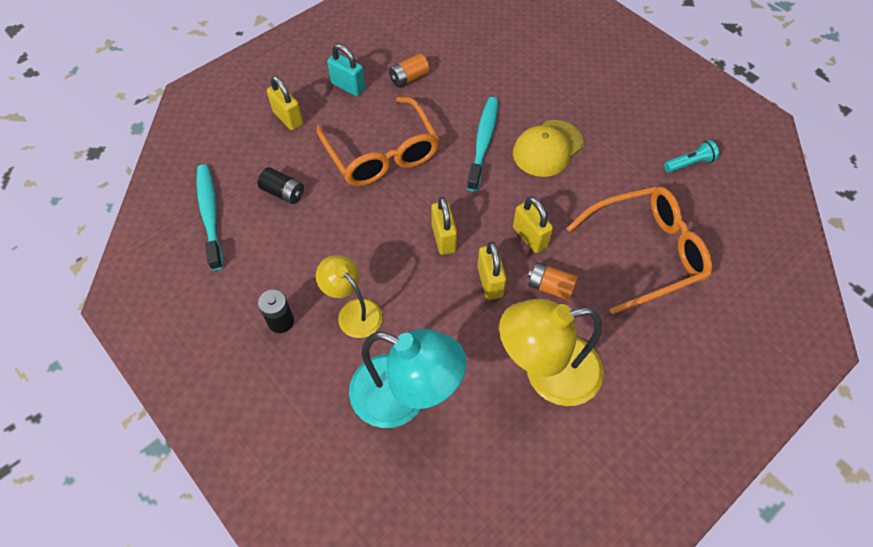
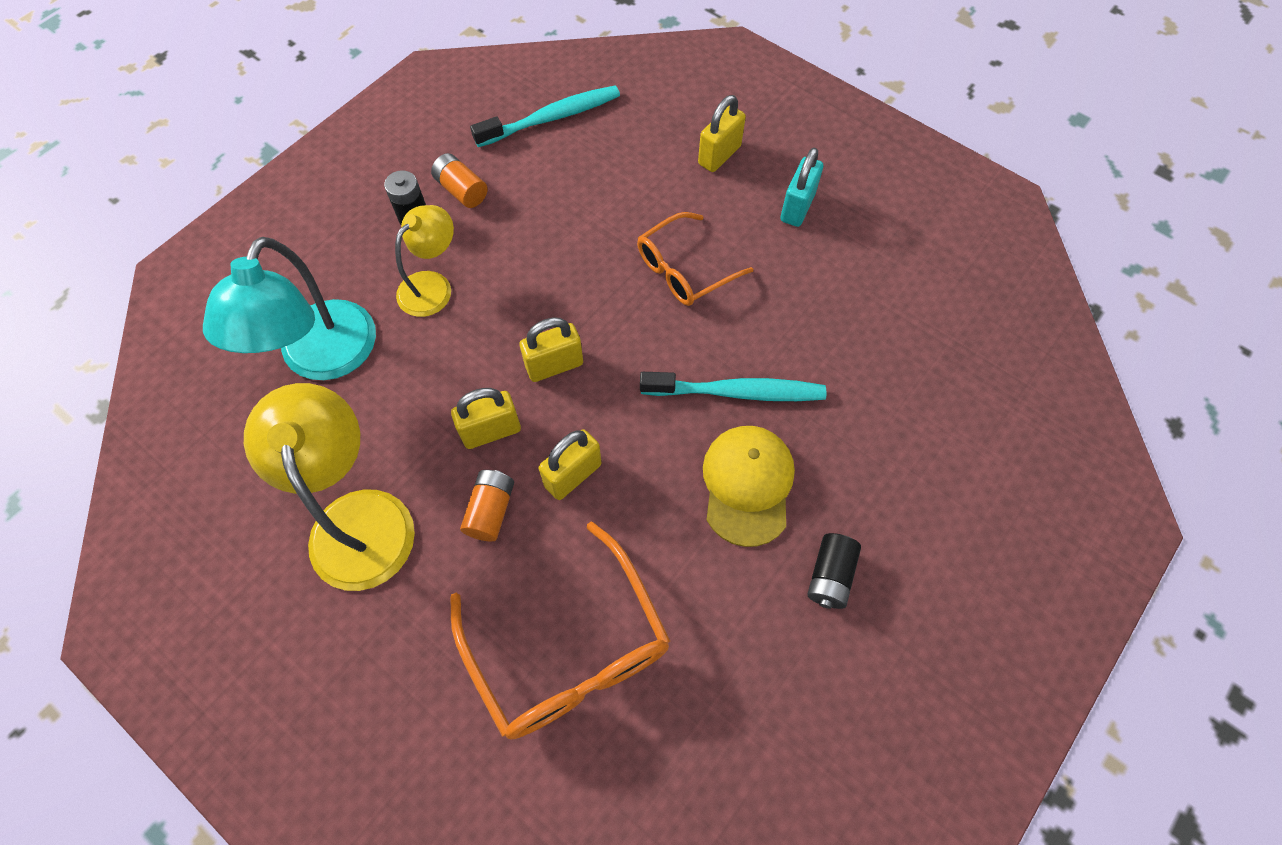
camera: 80 degrees right, 5 degrees up
(283, 193) = (597, 178): black battery -> black battery (830, 576)
(382, 154) = (684, 269): orange glasses -> orange glasses, size x0.64
(409, 78) = (837, 277): orange battery -> orange battery (462, 190)
(547, 148) = (747, 485): yellow cap -> yellow cap turned 60 degrees clockwise
(689, 163) = (771, 724): turquoise flashlight -> none

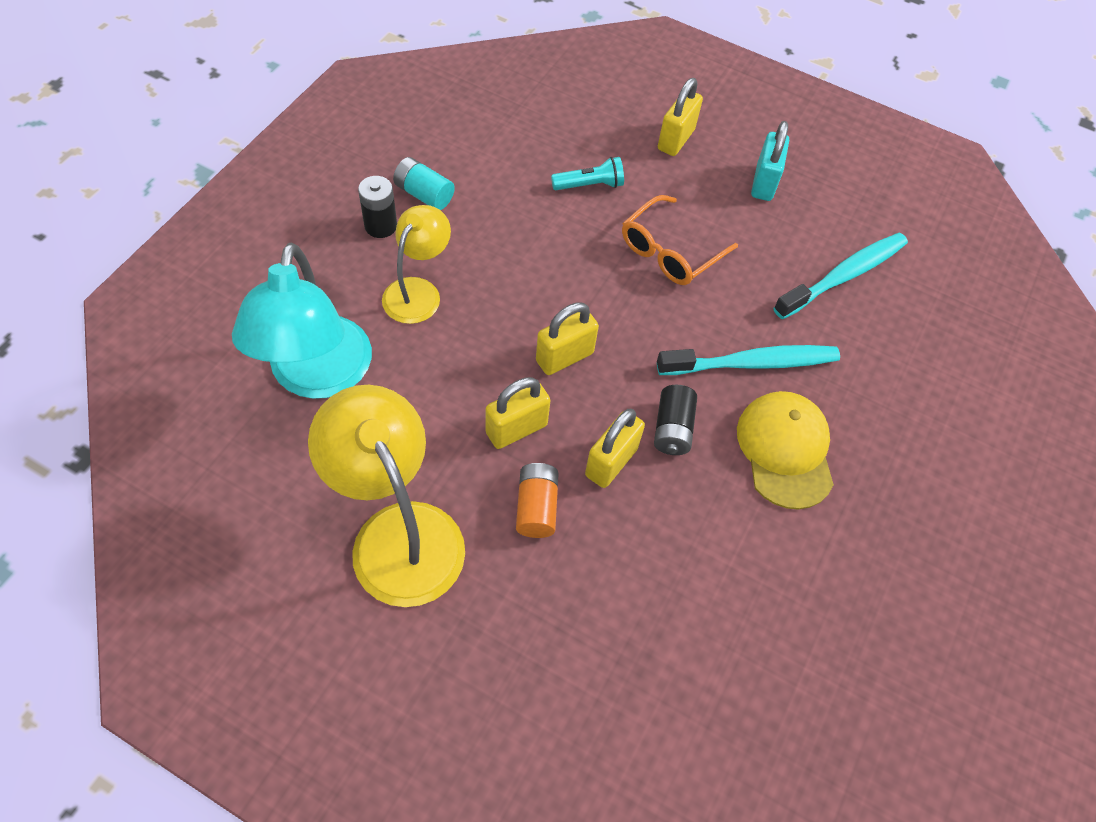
camera: 15 degrees left, 5 degrees down
(462, 190) = (424, 194): orange battery -> turquoise battery
(551, 118) = (499, 116): turquoise toothbrush -> turquoise toothbrush (843, 276)
(568, 648) = (650, 632): orange glasses -> none
(622, 195) = (590, 185): none -> turquoise flashlight
(830, 576) = (886, 526): black battery -> black battery (672, 429)

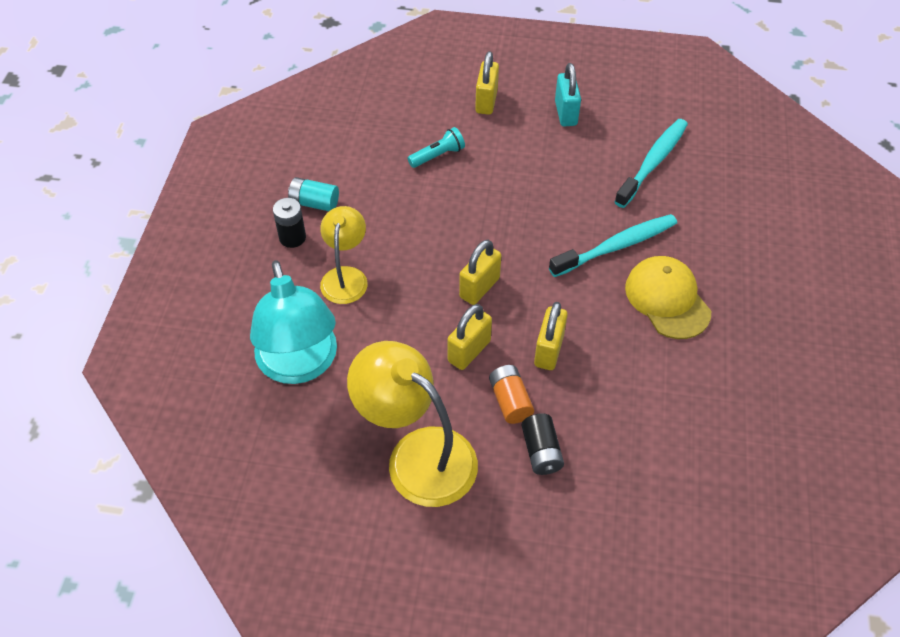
camera: 15 degrees left, 5 degrees down
(670, 251) = (520, 185): orange glasses -> none
(672, 429) = (581, 312): black battery -> black battery (541, 451)

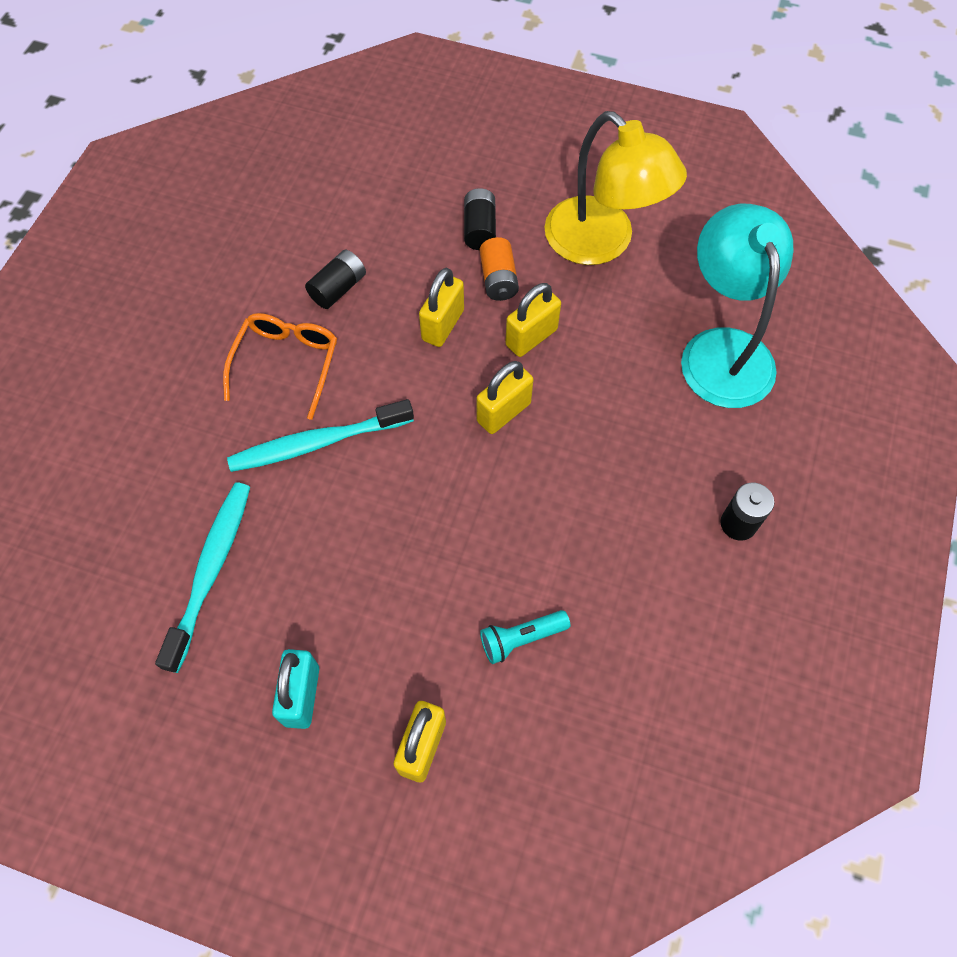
camera: 170 degrees left, 10 degrees up
(314, 203) = (709, 578): turquoise battery -> none
(345, 277) = (668, 453): yellow lamp -> none
(653, 162) = (211, 571): turquoise toothbrush -> turquoise toothbrush turned 150 degrees clockwise
(653, 370) = (338, 288): none -> black battery
(667, 299) = (286, 364): yellow cap -> orange glasses

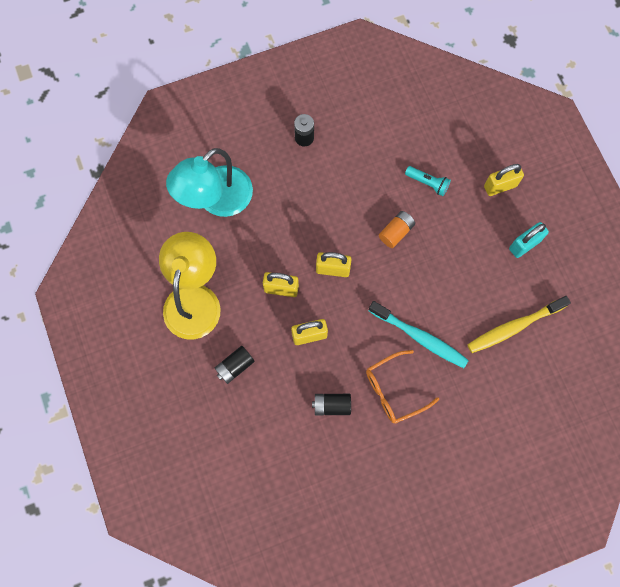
camera: 130 degrees left, 10 degrees up
(211, 571) = (514, 327): turquoise toothbrush -> yellow toothbrush
(498, 279) = (259, 331): orange battery -> orange battery (396, 232)

